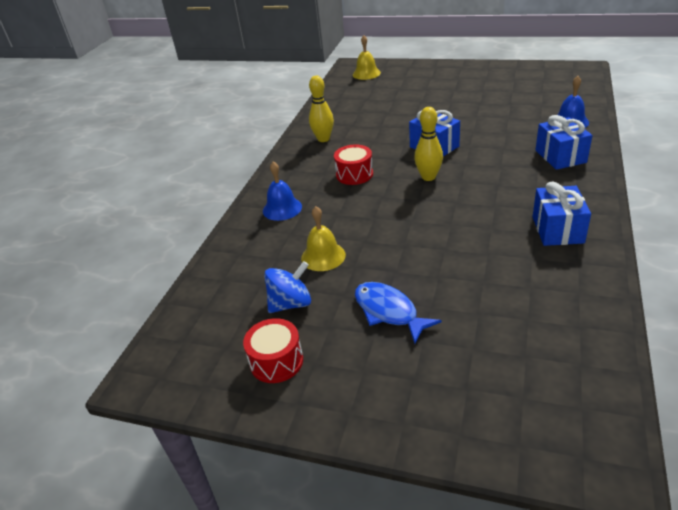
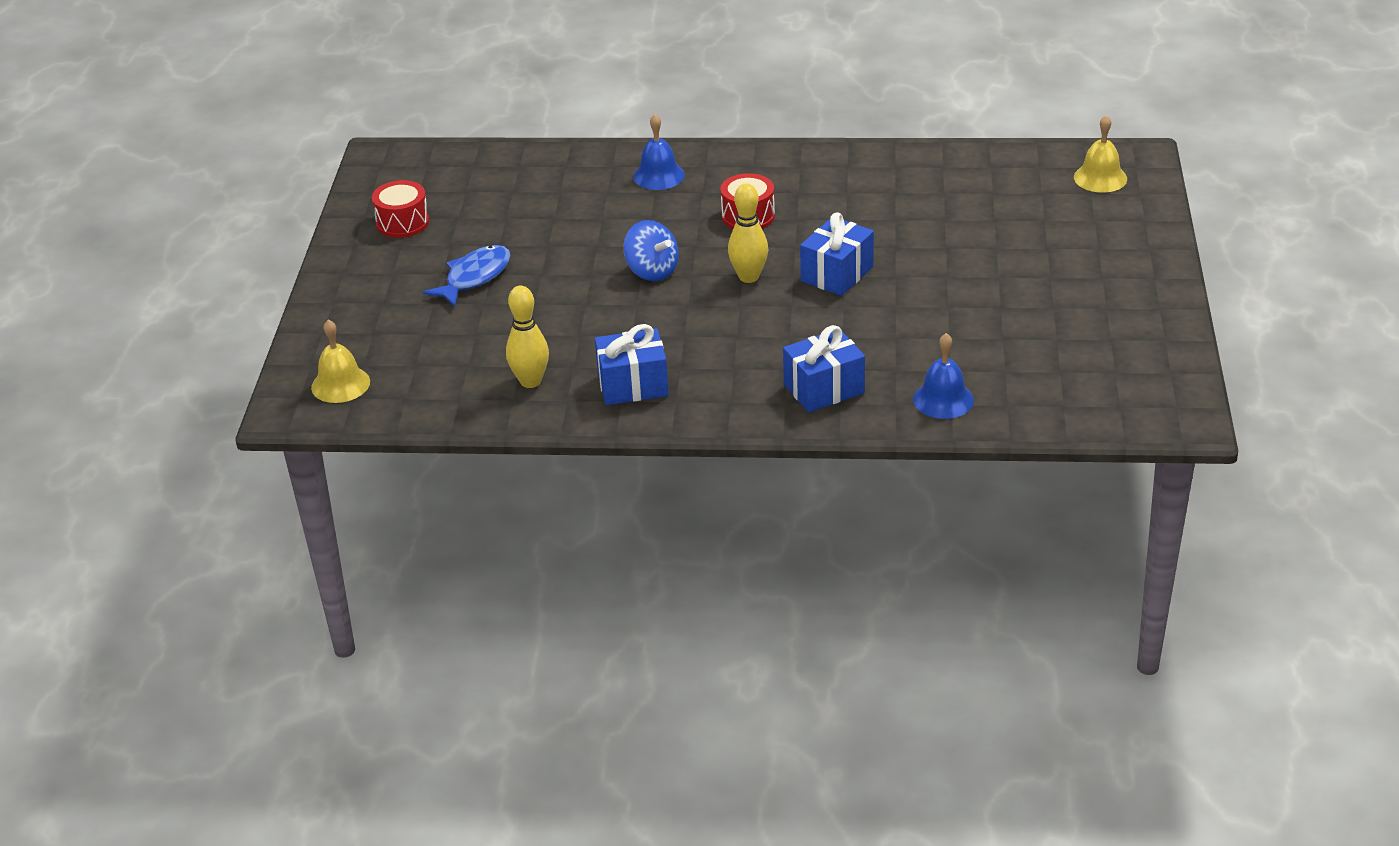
camera: 75 degrees right, 0 degrees up
(291, 303) = (483, 215): blue spinning top -> blue spinning top (652, 271)
(323, 139) = (846, 175): yellow bowling pin -> yellow bowling pin (530, 381)
(323, 256) = (564, 221): yellow bell -> yellow bell (340, 384)

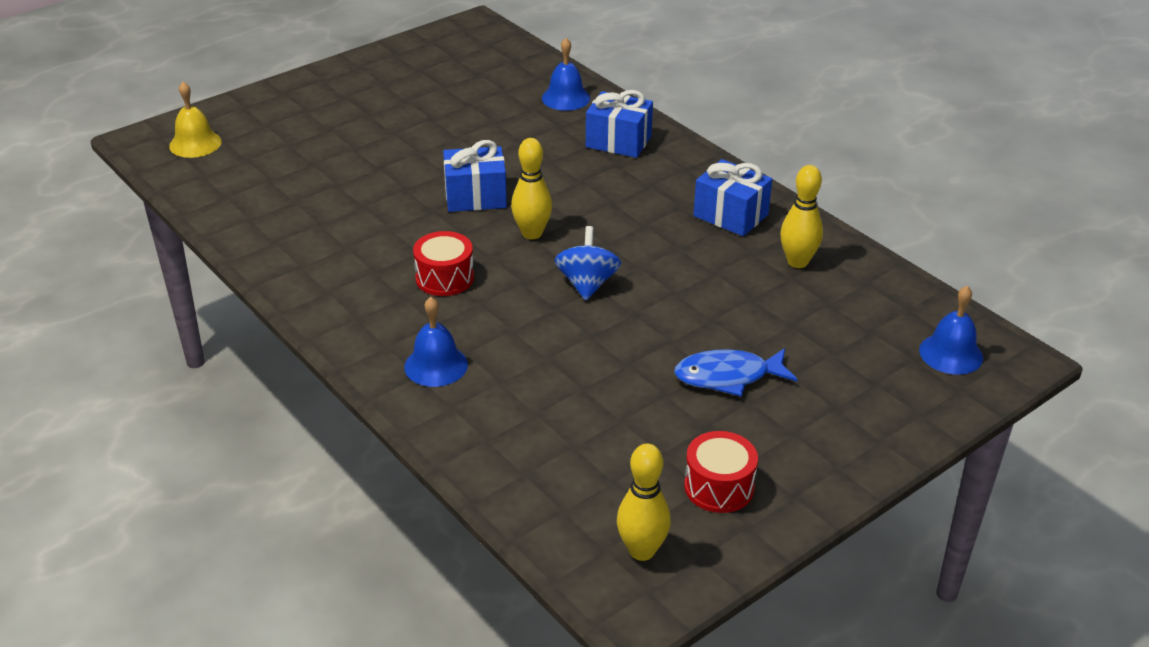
camera: 135 degrees left, 0 degrees up
(340, 384) = (951, 354): yellow bell -> blue bell
(407, 175) = (642, 550): none -> yellow bowling pin

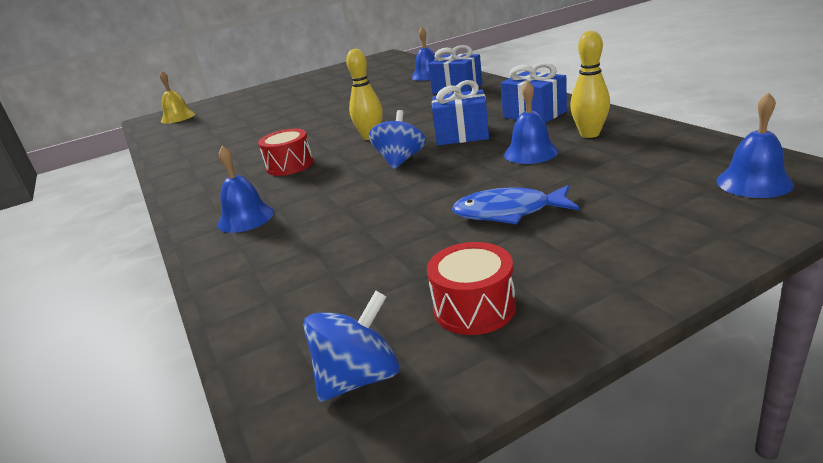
camera: 15 degrees right, 10 degrees down
(475, 197) = (340, 123): blue gift -> blue gift (462, 135)
(642, 550) = (359, 378): yellow bowling pin -> blue spinning top
(737, 287) = (531, 152): none -> blue bell

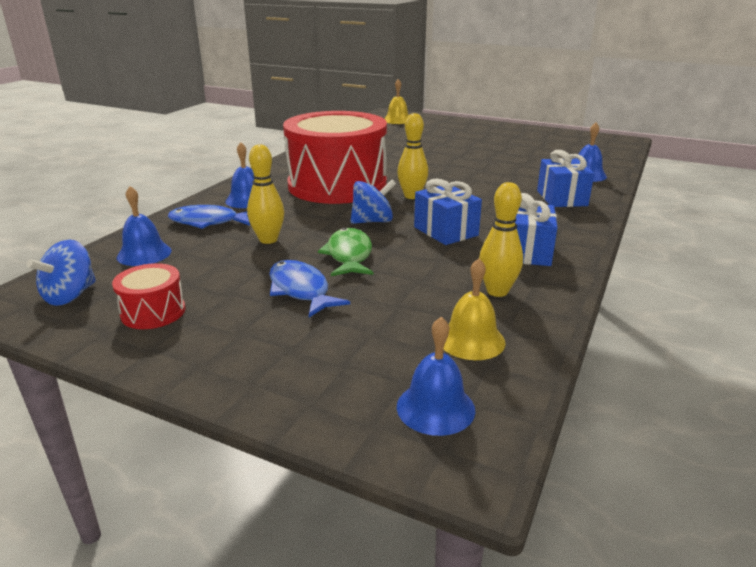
camera: 50 degrees right, 0 degrees up
(271, 249) = (208, 222): none -> blue fish
(290, 165) = (337, 185): red drum -> red drum, size x2.45
(359, 378) = (70, 296): blue spinning top -> blue spinning top turned 105 degrees clockwise
(371, 216) = (268, 240): none -> yellow bowling pin
(460, 180) = (349, 255): none -> green fish
(531, 152) = (428, 272): blue bell -> blue bell (144, 254)
(659, 155) = (471, 340): none -> yellow bell

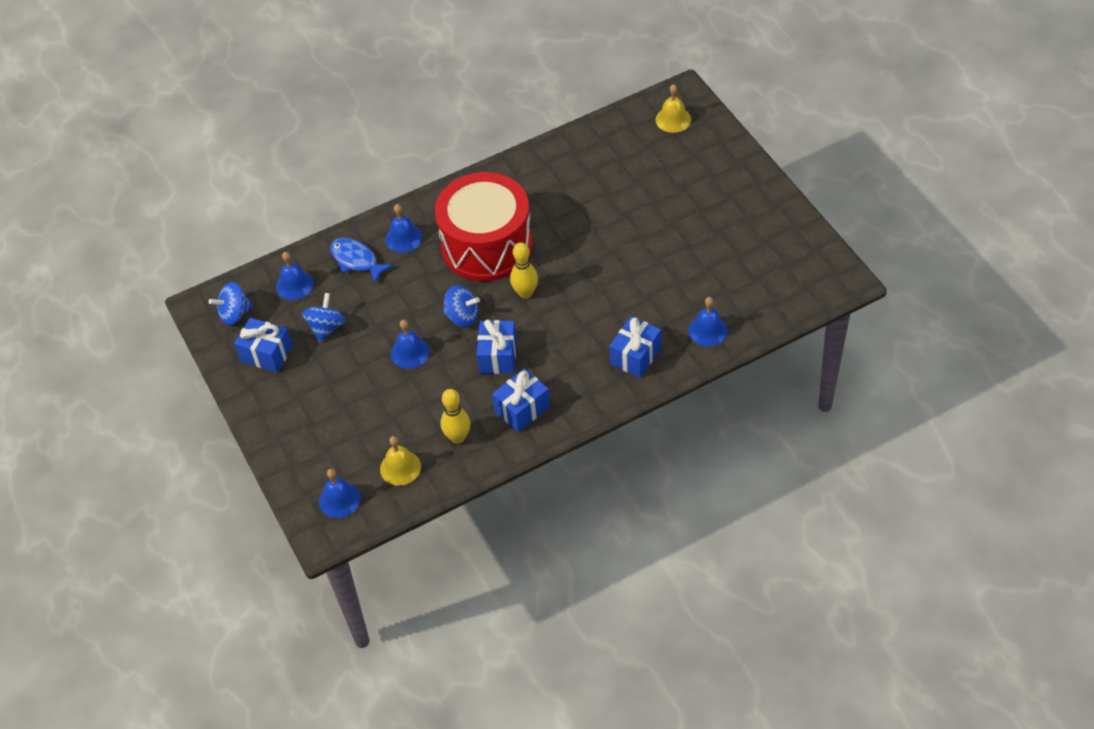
camera: 40 degrees right, 25 degrees up
(153, 312) = (266, 354): red drum -> blue gift
(221, 269) = (326, 327): none -> blue spinning top
(268, 240) = (377, 306): yellow bowling pin -> none
(301, 290) = (353, 375): blue fish -> none
(349, 255) = (410, 352): green fish -> blue bell

